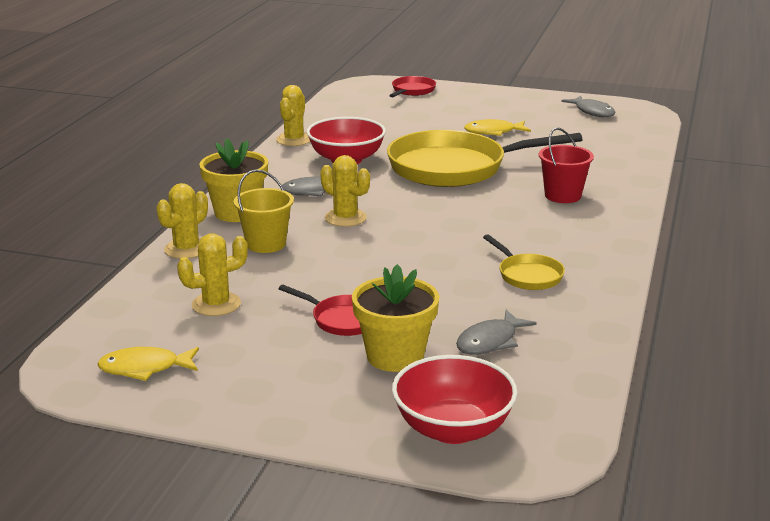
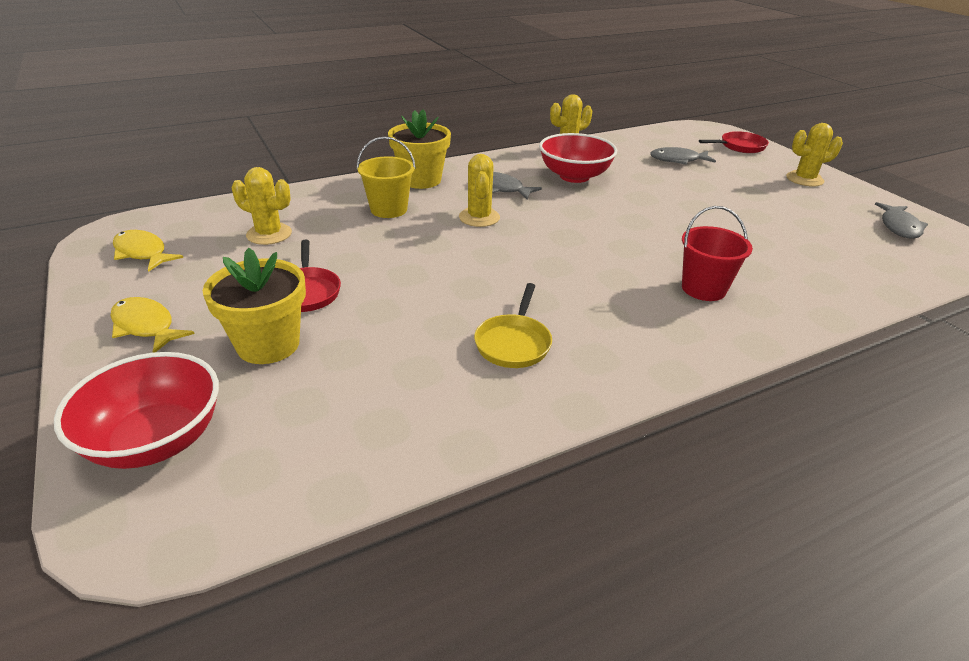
camera: 45 degrees right, 10 degrees up
(186, 249) = (339, 189): yellow cactus -> yellow cactus (804, 179)
(454, 168) = (649, 218): yellow pan -> none
(490, 341) = (353, 382): grey fish -> grey fish (678, 160)
(493, 132) = (749, 204): yellow fish -> yellow fish (146, 326)

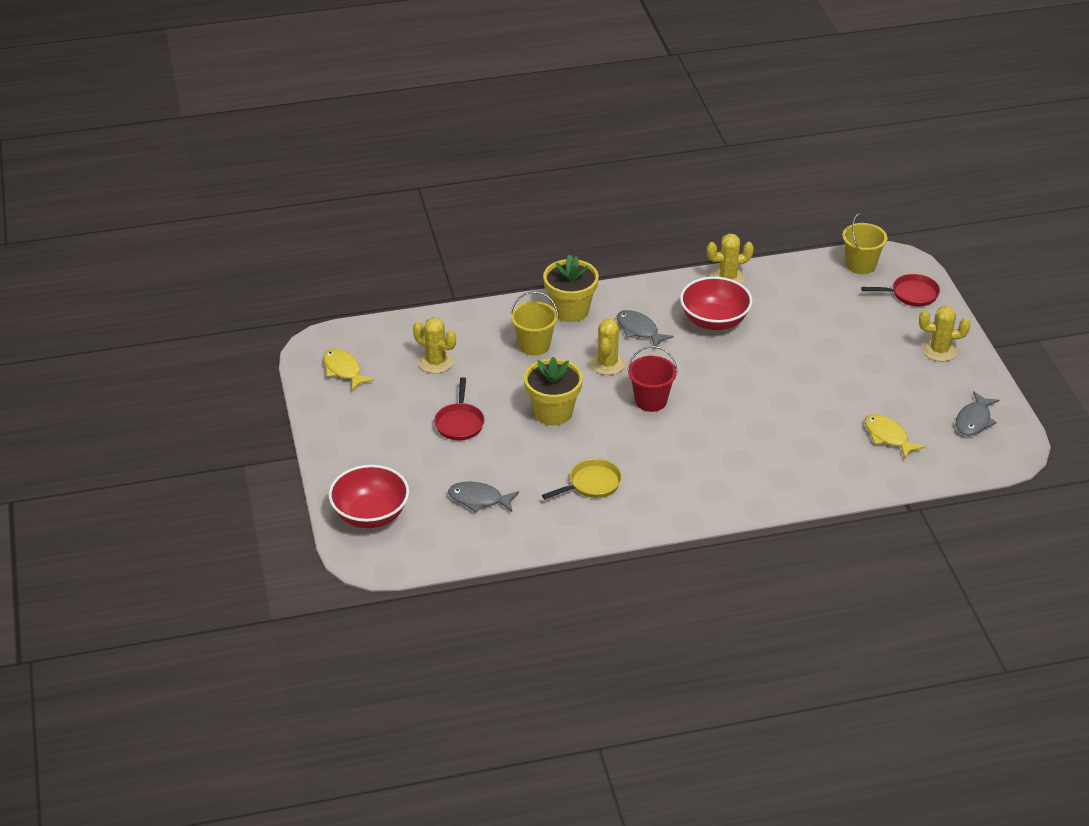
camera: 15 degrees right, 5 degrees up
(146, 326) = (355, 437): yellow fish -> yellow fish (888, 437)
(268, 344) = (432, 462): yellow flower pot -> yellow flower pot (553, 412)
(513, 343) = (592, 484): yellow pan -> yellow pan turned 150 degrees counterclockwise
(678, 160) = (830, 308): grey fish -> grey fish (479, 499)
(679, 133) = (861, 265): none -> yellow bucket
(703, 289) = (752, 459): red bucket -> red bucket (651, 401)

